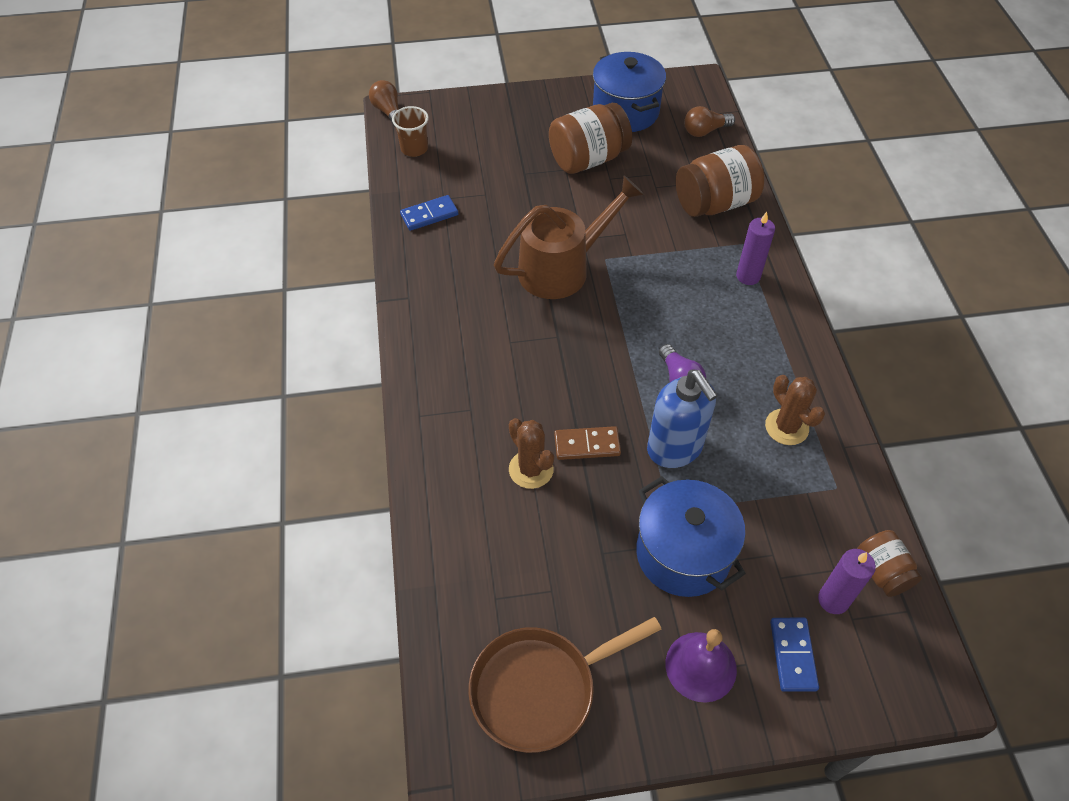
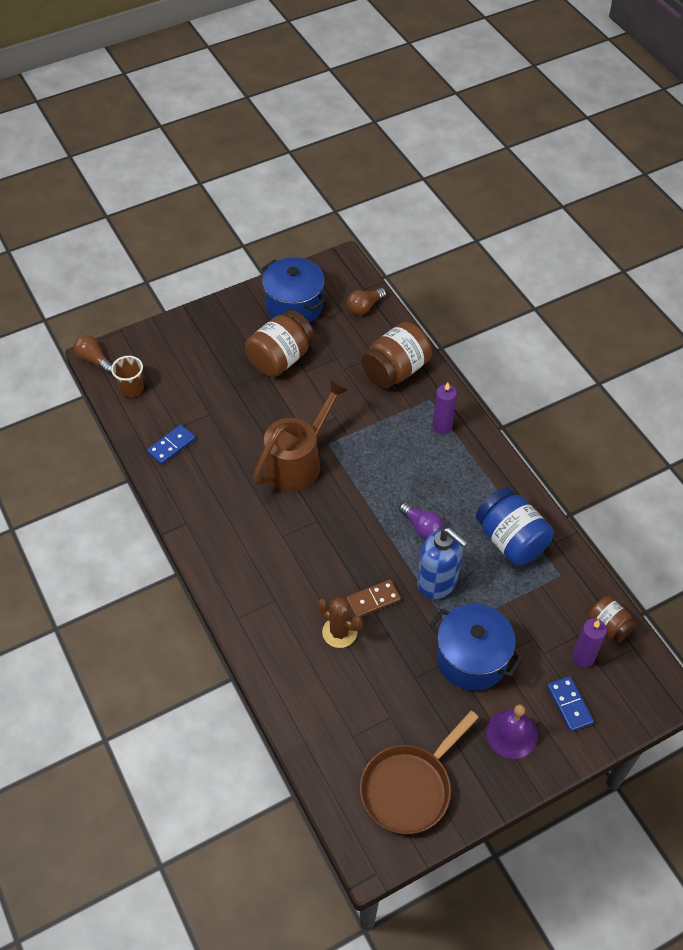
camera: 20 degrees left, 0 degrees up
(786, 427) = (511, 540): brown cactus -> blue jar

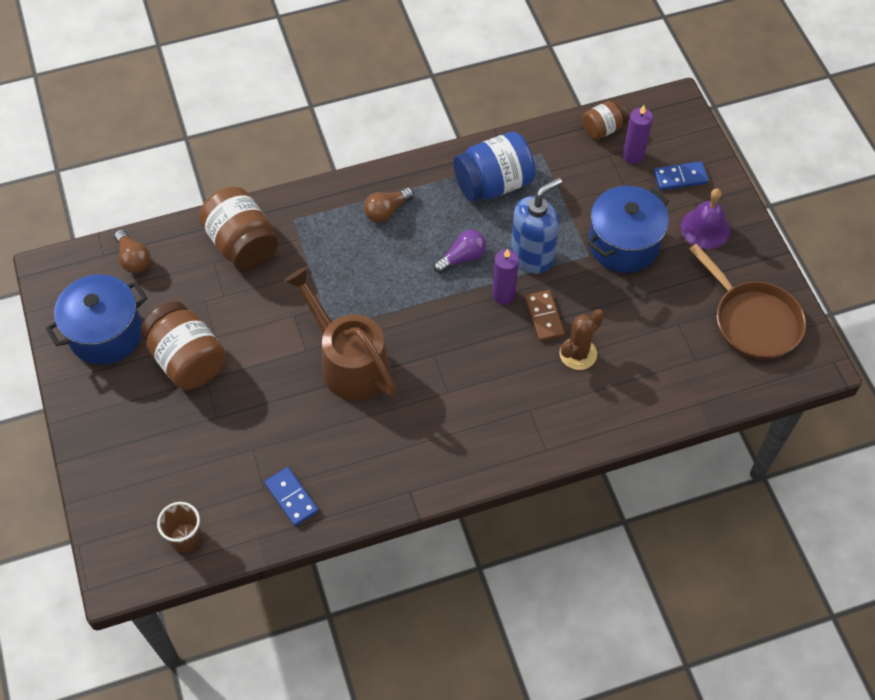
camera: 80 degrees left, 5 degrees up
(94, 360) = (121, 583): brown light bulb -> brown light bulb (387, 211)
(442, 426) = (335, 215): purple candle -> purple candle (503, 295)

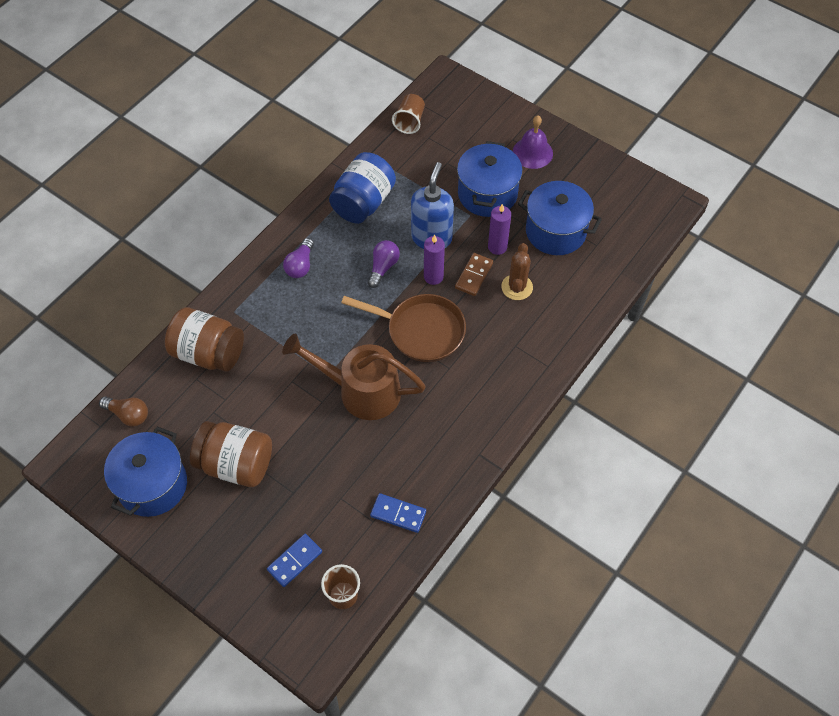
camera: 35 degrees left, 0 degrees up
(387, 211) = (300, 265): brown light bulb -> purple light bulb
(544, 317) = (474, 275): brown domino -> brown domino turned 75 degrees clockwise
(603, 129) = (409, 121): brown jar -> brown cup
(633, 156) = (445, 129): purple candle -> purple candle (497, 247)
(663, 321) = (555, 231): none -> blue pot
(680, 178) = (489, 127): blue domino -> blue domino (295, 561)
(752, 320) = (611, 197): brown pan -> brown pan (421, 330)

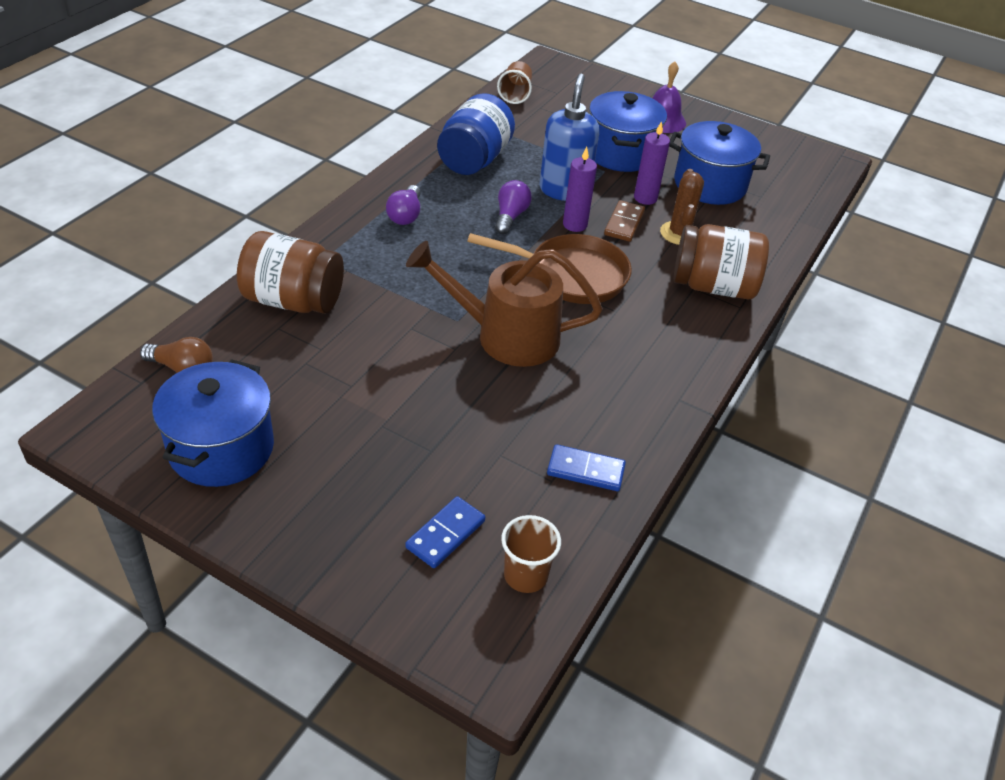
camera: 10 degrees left, 15 degrees down
(236, 464) = (343, 420): brown jar -> brown jar (713, 286)

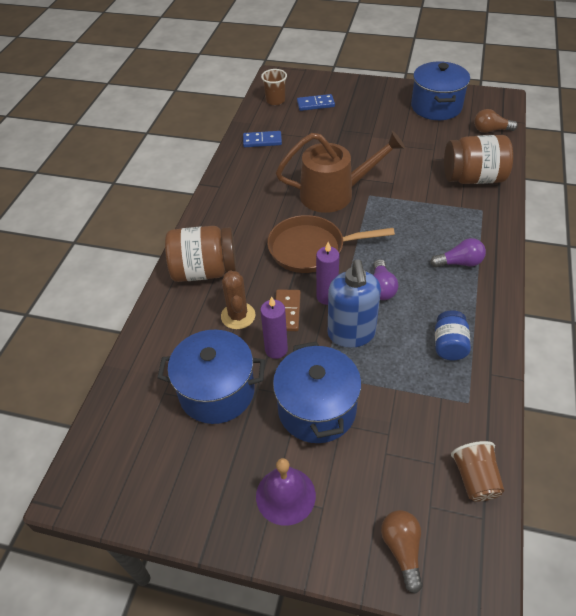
camera: 170 degrees right, 5 degrees up
(405, 215) = (459, 263): purple light bulb -> purple light bulb turned 90 degrees clockwise
(445, 534) = (315, 104): blue domino -> blue domino turned 60 degrees clockwise
(474, 160) = (449, 345): blue jar -> blue jar, size x0.57
(588, 83) = (402, 550): none -> brown light bulb

